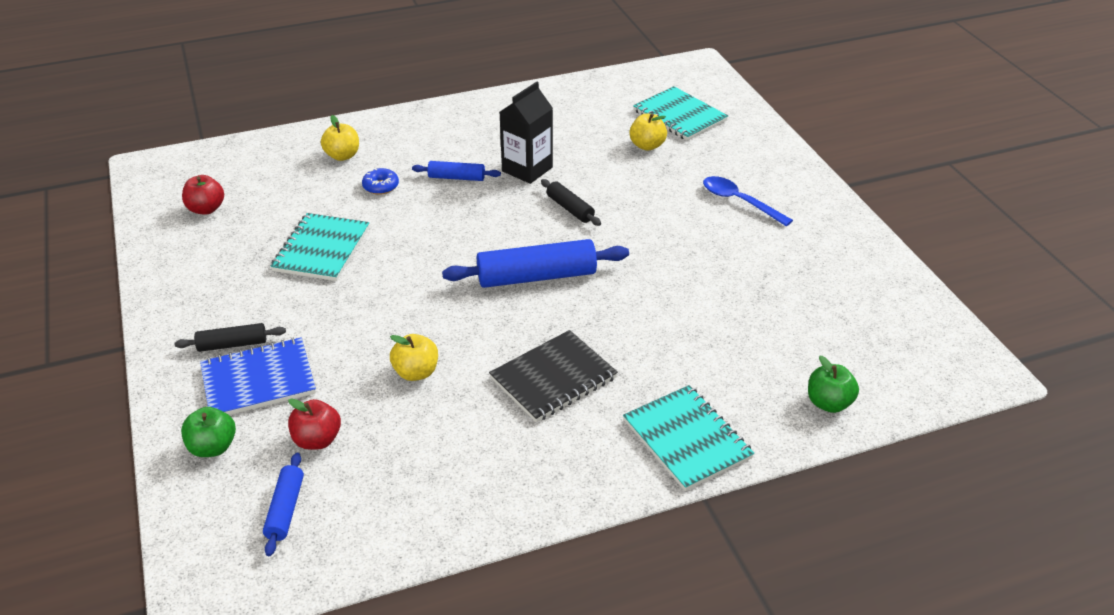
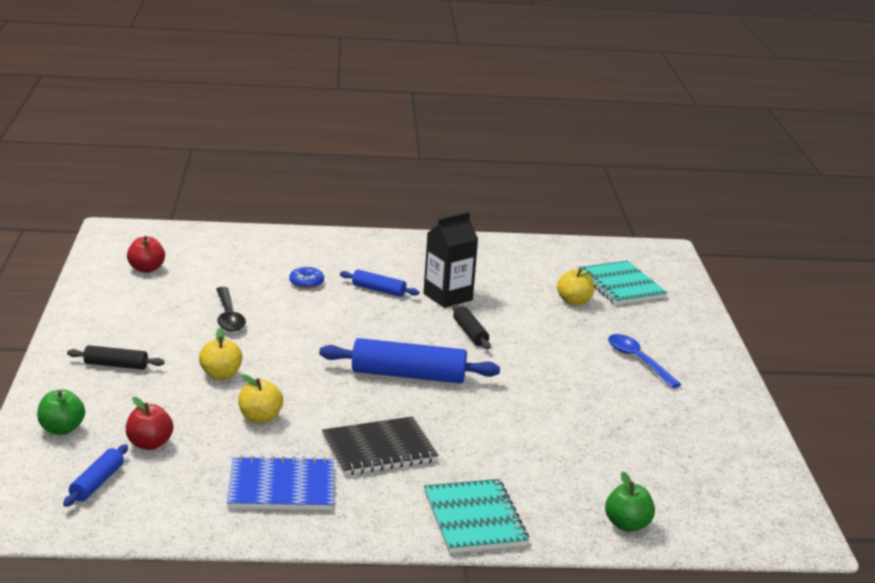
camera: 15 degrees right, 15 degrees down
(258, 380) = (123, 394): blue notebook -> blue notebook (281, 487)
(322, 249) = (228, 317): turquoise notebook -> black spoon
(342, 156) = (285, 255): yellow apple -> yellow apple (220, 375)

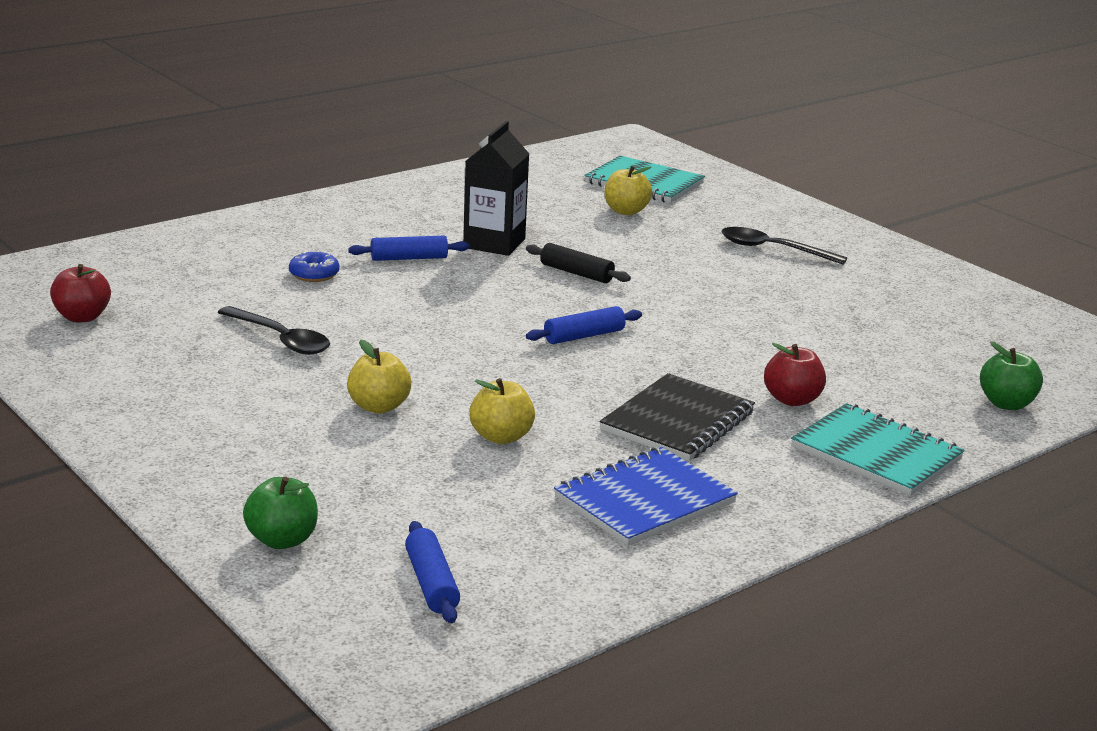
camera: 35 degrees left, 0 degrees up
(116, 365) = (229, 441): black rolling pin -> none
(149, 444) = (421, 514): red apple -> red apple (792, 400)
(408, 375) = (584, 336): blue rolling pin -> blue rolling pin, size x0.54
(637, 360) = (772, 249): blue spoon -> black spoon

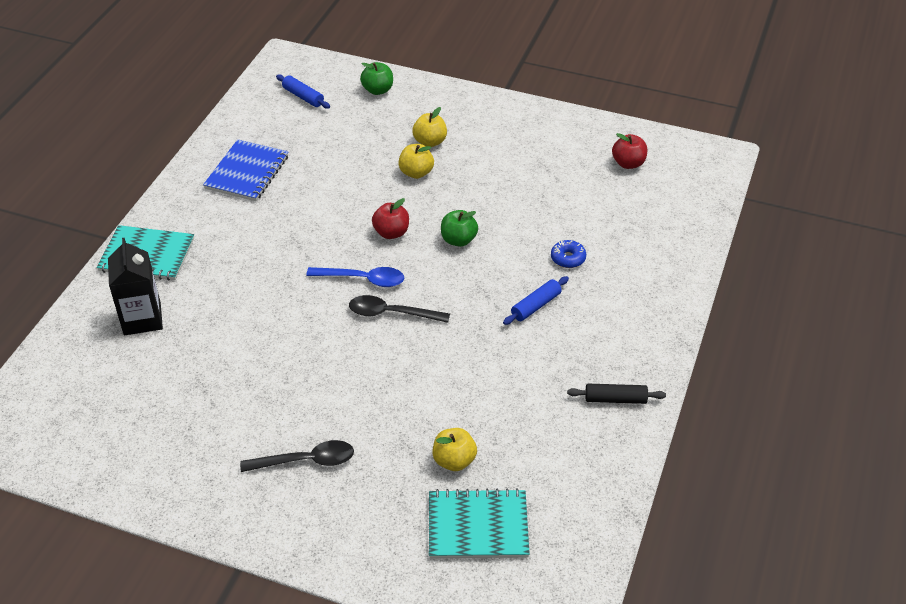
camera: 150 degrees right, 20 degrees up
(281, 339) = (515, 195): black spoon -> black spoon (391, 313)
(494, 243) = (503, 354): black carton -> black carton (142, 319)
(501, 437) = (341, 180): yellow apple -> yellow apple (430, 142)
(576, 273) = (420, 346): black rolling pin -> black rolling pin (615, 399)
(584, 336) = (363, 279): blue rolling pin -> blue spoon
(677, 421) = (263, 231): black notebook -> none
(792, 400) = (210, 279): red apple -> red apple (391, 233)
(1006, 404) = (80, 337): green apple -> green apple (458, 240)

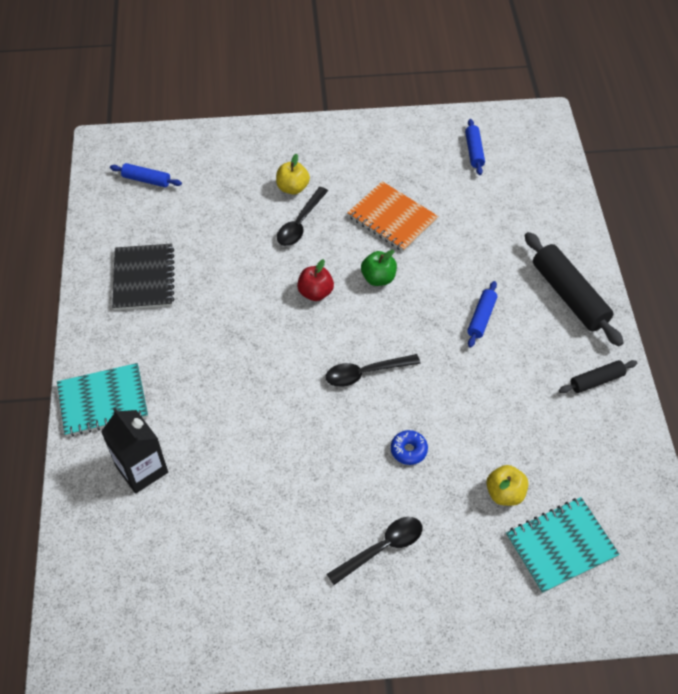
camera: 25 degrees left, 10 degrees up
(247, 172) = (143, 278): blue notebook -> black notebook
(363, 279) = (320, 349): blue spoon -> none
(377, 90) = (212, 150): green apple -> none
(416, 173) = (300, 224): yellow apple -> black spoon
(507, 195) = (392, 218): none -> orange notebook
(568, 258) = (480, 262): blue donut -> blue donut (408, 450)
(628, 163) = (474, 151): red apple -> blue rolling pin
(639, 316) = (569, 296): none -> black rolling pin

